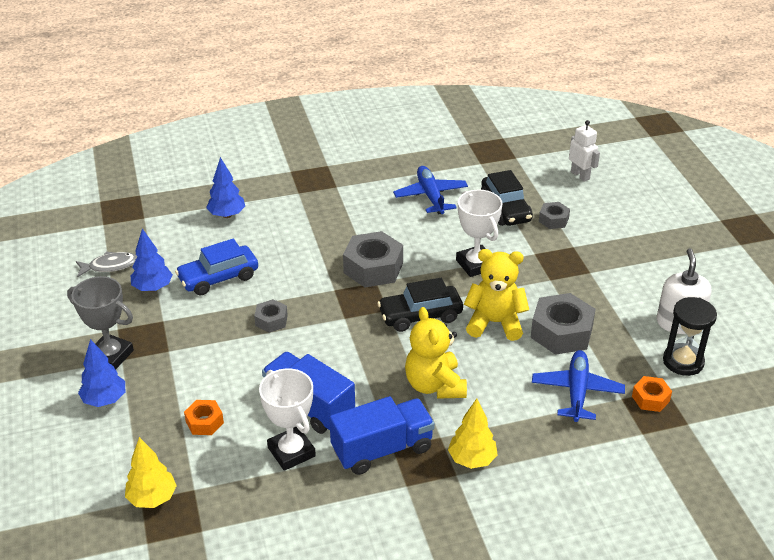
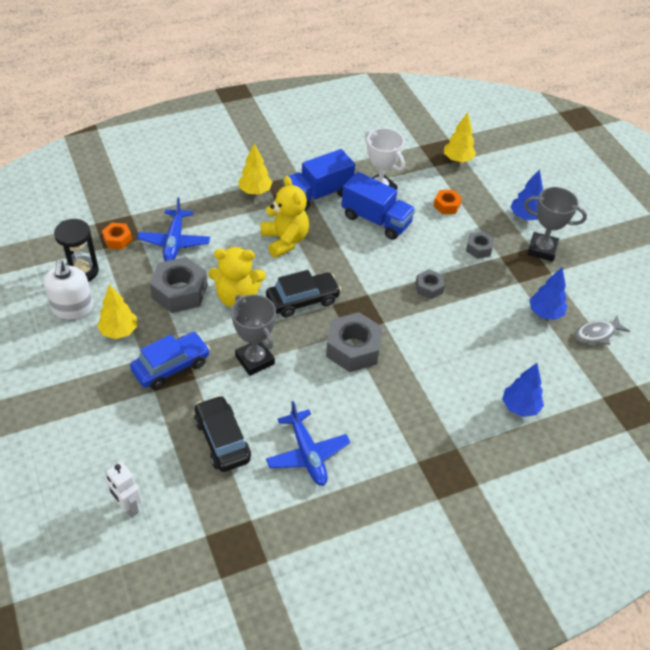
camera: 170 degrees right, 10 degrees up
(218, 278) = (492, 327): blue car -> blue car (171, 366)
(475, 264) = (255, 360): white trophy -> grey trophy
(553, 220) = (170, 427): grey nut -> grey nut (479, 248)
(620, 297) = (119, 331): none -> yellow tree

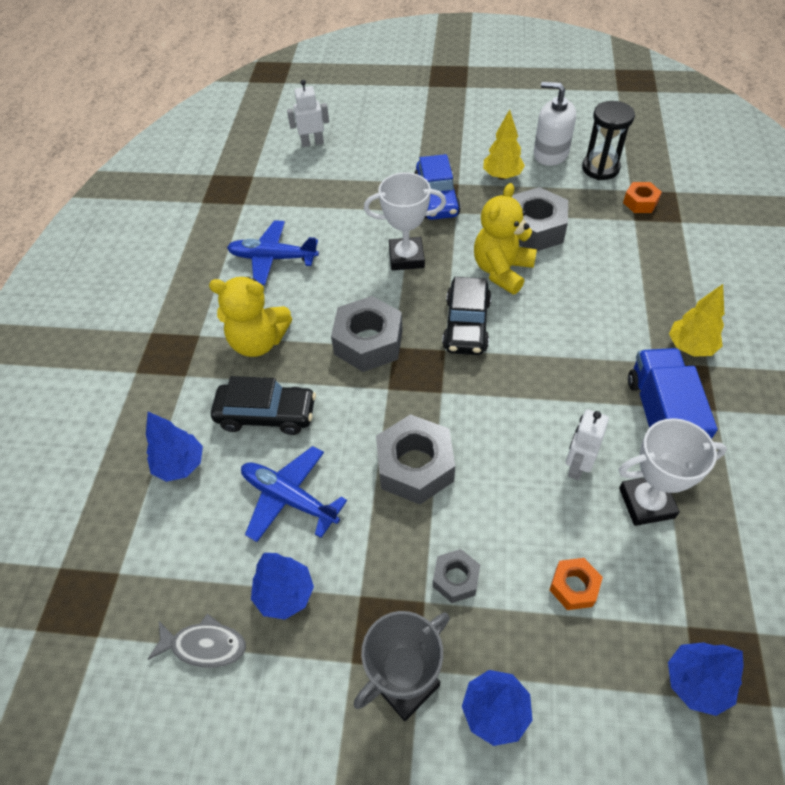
camera: 125 degrees right, 5 degrees up
(174, 242) = (617, 245): blue plane -> blue plane (289, 498)
(222, 440) = (331, 209): black car -> black car (266, 415)
(255, 360) = (406, 257): grey trophy -> white trophy
(285, 240) = (578, 344): yellow teddy bear -> yellow teddy bear (258, 342)
(376, 220) = (577, 465): blue truck -> white robot
(429, 287) = (415, 466): grey nut -> grey nut, size x1.86
(457, 160) = (696, 682): yellow tree -> blue tree
(597, 334) = (205, 645): grey fish -> grey fish turned 90 degrees clockwise

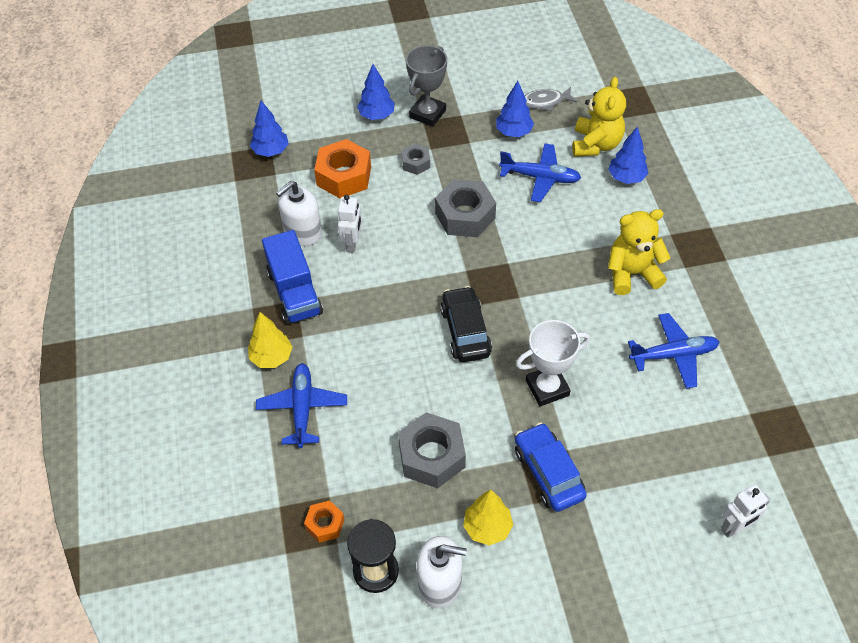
camera: 160 degrees right, 0 degrees up
(266, 415) = (589, 222): black car -> none
(368, 342) = (541, 295): grey nut -> none
(502, 271) = (451, 395): yellow teddy bear -> yellow teddy bear (596, 144)
(573, 587) = (344, 176): orange nut -> orange nut, size x1.86
(646, 503) = (302, 232): white trophy -> white soap dispenser
(656, 291) = (302, 408): none -> blue plane

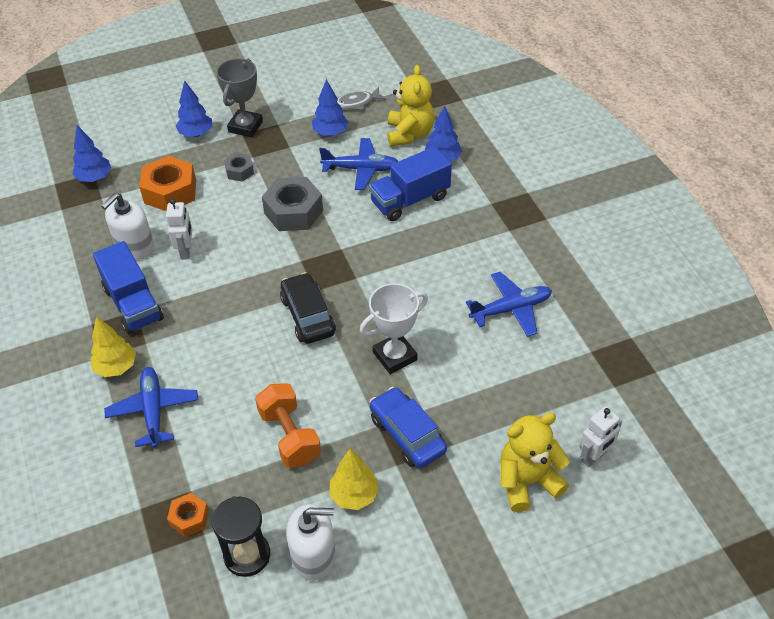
camera: 10 degrees left, 5 degrees down
(431, 456) = (290, 436): grey nut -> orange dumbbell
(586, 219) = (410, 200): none -> blue truck
(632, 273) = (460, 242): yellow teddy bear -> yellow teddy bear (527, 481)

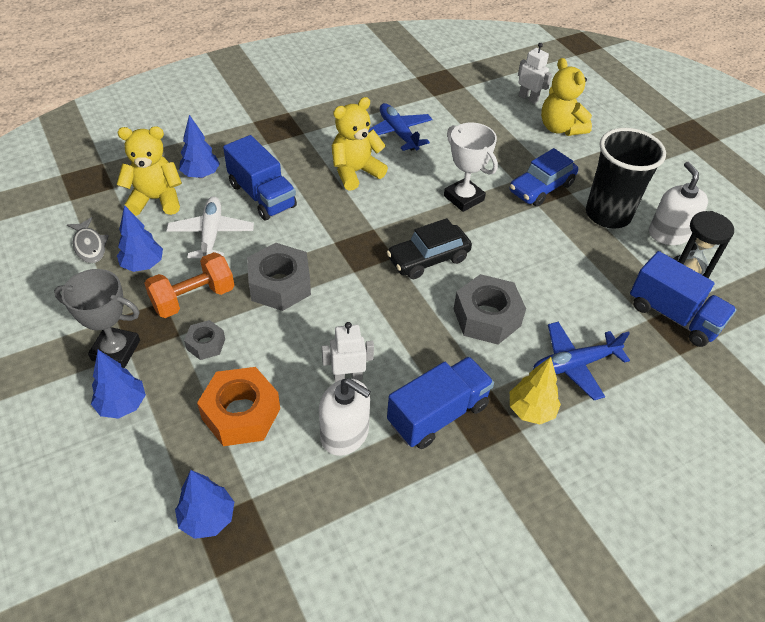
camera: 100 degrees left, 0 degrees up
(189, 518) = (673, 316): orange nut -> blue truck
(225, 352) = (487, 317): none -> grey nut
(290, 436) = (567, 258): orange dumbbell -> orange dumbbell (193, 298)
(354, 495) = (608, 214): yellow tree -> black cup
(361, 169) = (211, 234): blue plane -> white plane
(442, 268) = (355, 172): none -> yellow teddy bear

